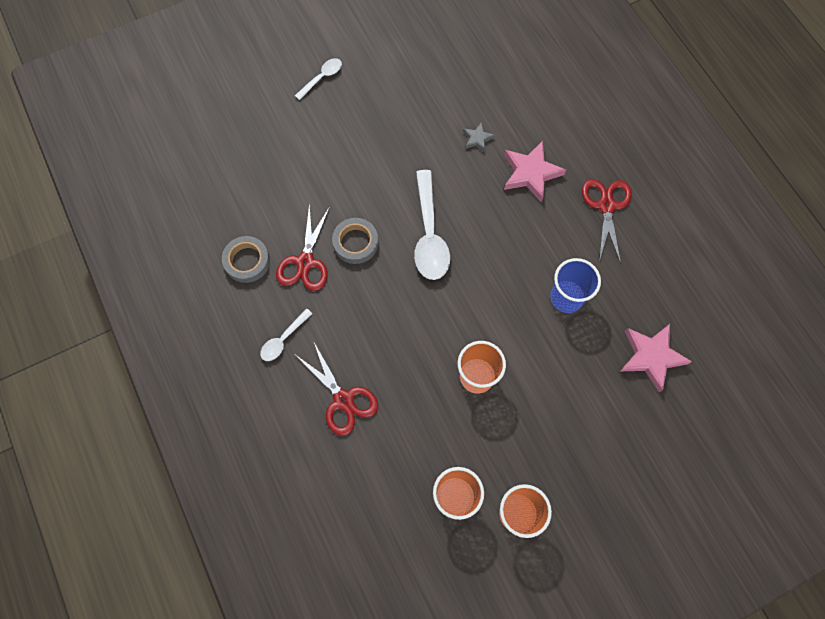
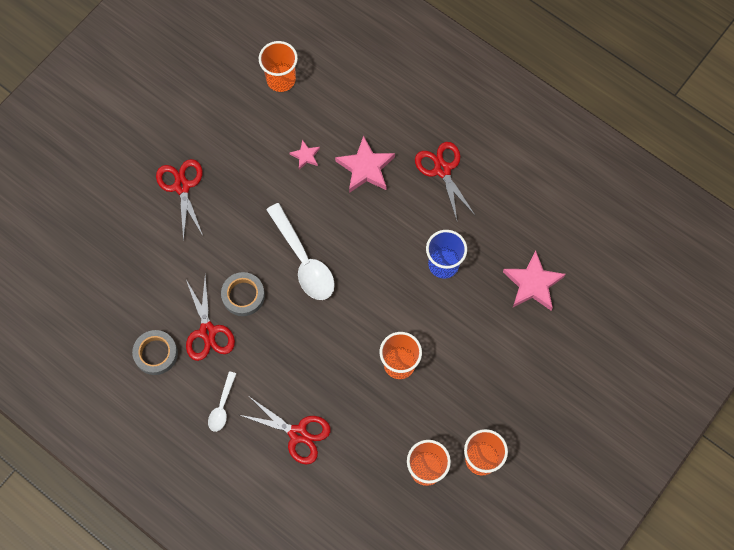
camera: 25 degrees left, 0 degrees up
(322, 78) = (139, 157): white spoon -> none
(348, 119) = (182, 186): none -> red scissors
(477, 139) = (305, 156): grey star -> pink star
(487, 61) = (281, 79): none -> orange cup

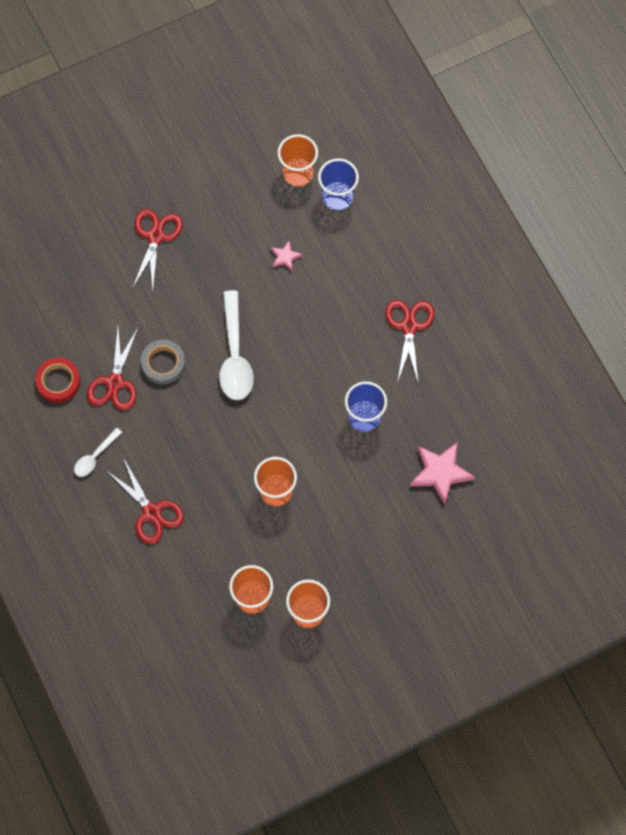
camera: 25 degrees right, 0 degrees up
(156, 353) = (58, 382): grey tape -> red tape
(325, 85) = (337, 197): none -> blue cup
(366, 168) = (336, 293): pink star -> none

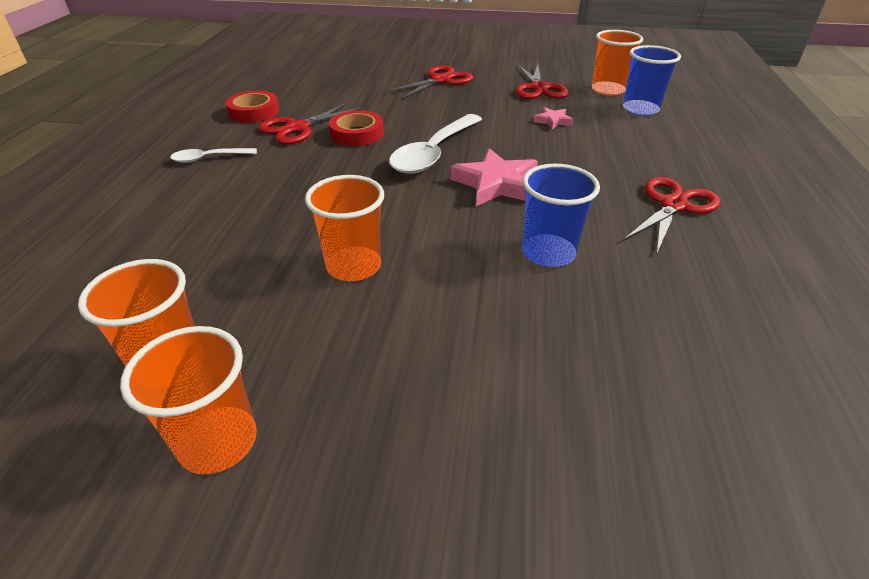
camera: 35 degrees right, 30 degrees down
(151, 512) = (192, 216): red scissors -> red scissors (538, 88)
(163, 363) = (357, 134): grey tape -> red tape
(440, 473) = (636, 368): pink star -> pink star (496, 184)

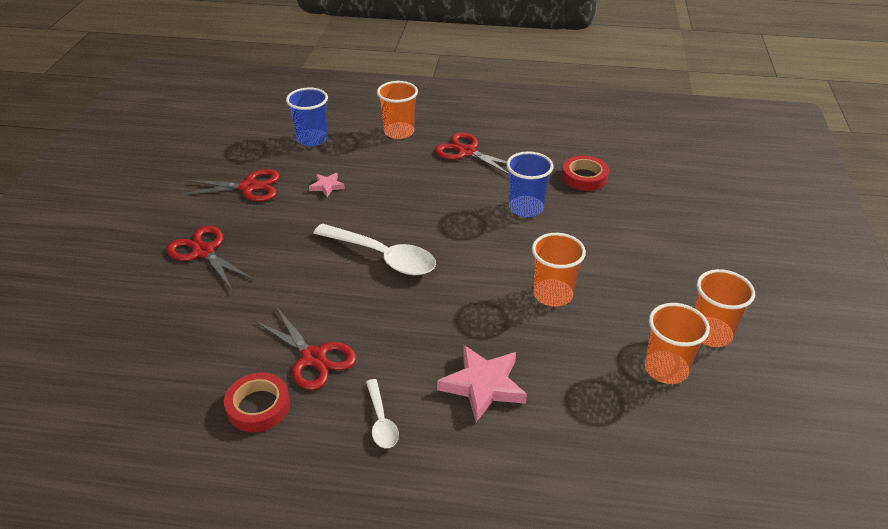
camera: 90 degrees left, 0 degrees up
(357, 134) = (335, 309): red tape -> red tape (584, 177)
(496, 184) = (438, 224): pink star -> pink star (483, 385)
(608, 90) = (264, 149): orange cup -> orange cup (399, 132)

